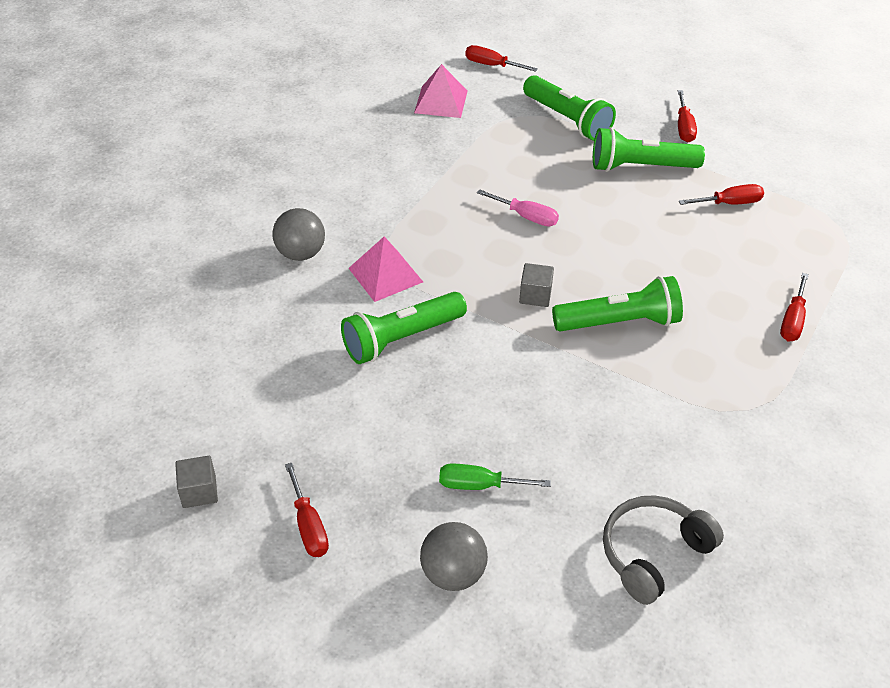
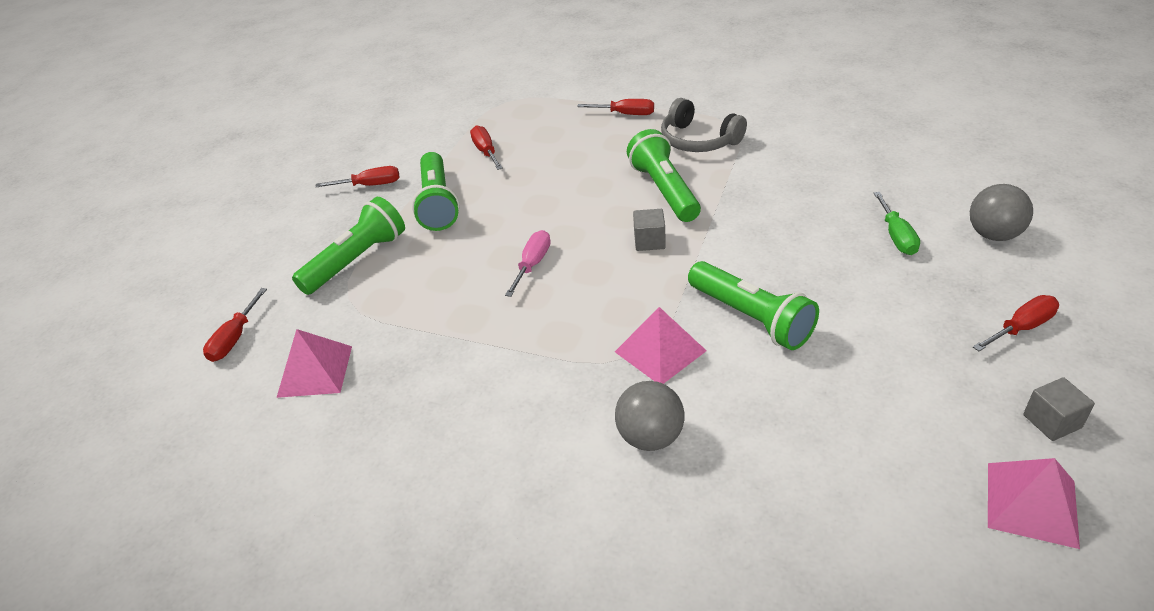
camera: 95 degrees left, 5 degrees down
(138, 440) = (1032, 504): none -> pink pyramid
(653, 553) = (895, 149): grey headphones -> grey headphones (698, 140)

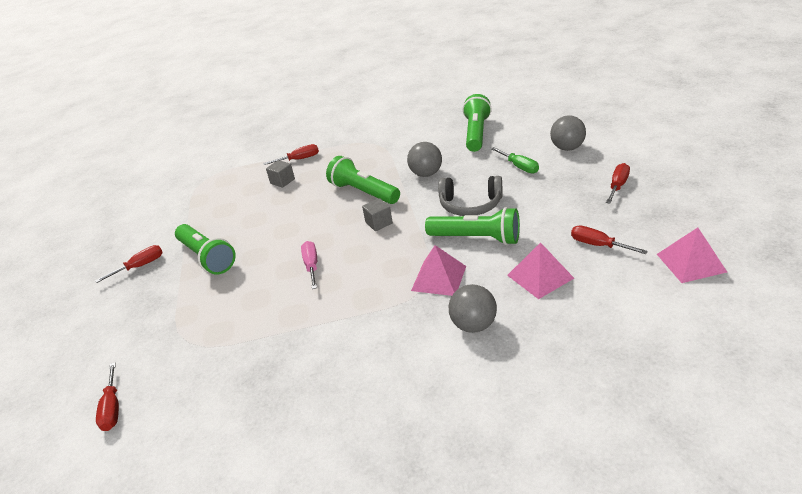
camera: 30 degrees left, 5 degrees down
(315, 371) = (203, 397): pink pyramid -> pink pyramid (540, 276)
(357, 260) = (173, 316): green flashlight -> green flashlight (476, 133)
(486, 151) = (216, 214): red screwdriver -> red screwdriver (598, 245)
(698, 140) = (361, 158): grey headphones -> grey headphones (470, 205)
(761, 196) = (426, 174): none -> grey ball
(1052, 421) = (668, 222): grey cube -> grey cube (282, 181)

